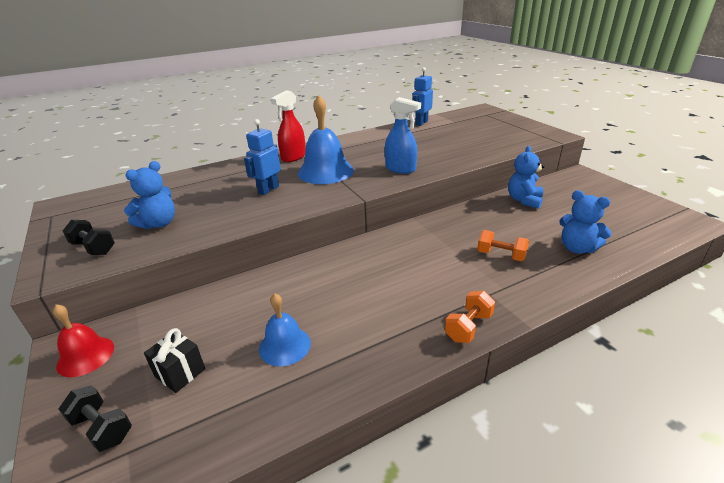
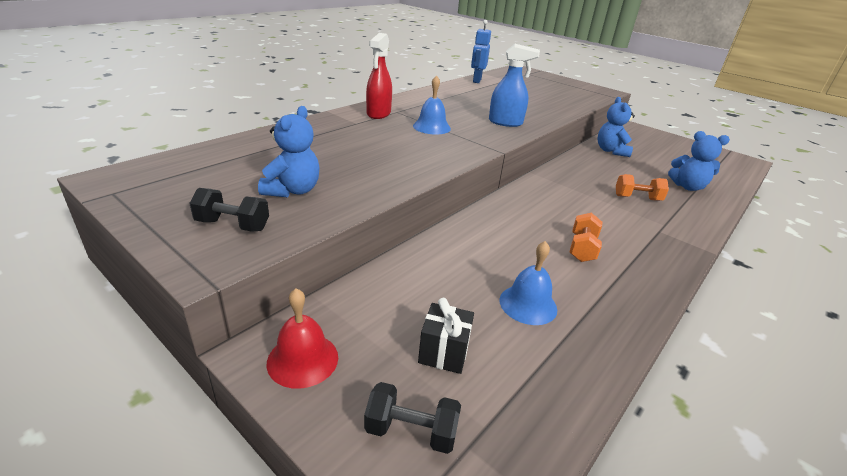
camera: 25 degrees left, 0 degrees up
(268, 190) = (388, 147): blue robot -> none
(325, 171) = (431, 127): blue bell -> blue bell, size x0.60
(468, 327) = (670, 260): orange dumbbell -> orange dumbbell (582, 248)

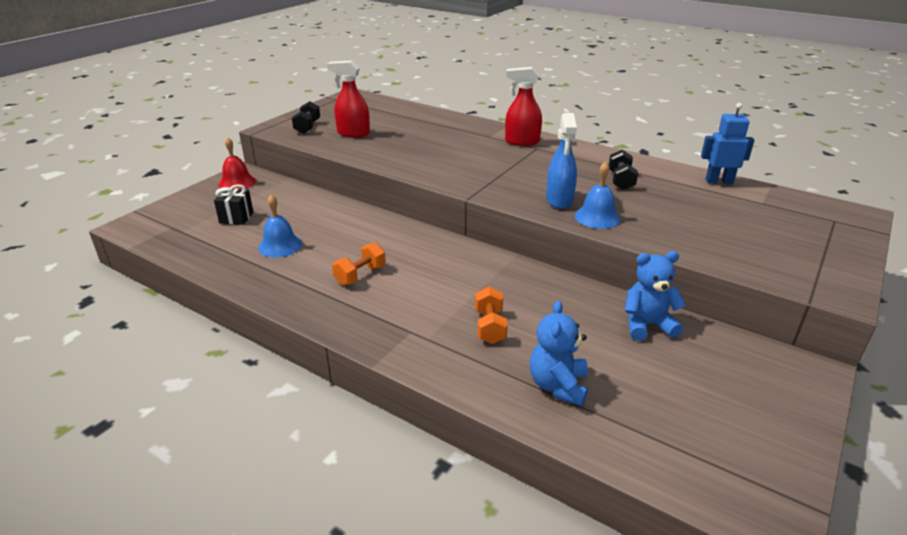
camera: 85 degrees right, 0 degrees up
(293, 190) = (353, 133): blue teddy bear -> red spray bottle
(411, 431) = (185, 212): black dumbbell -> black dumbbell (620, 181)
(431, 127) = (508, 165): blue bell -> blue bell (597, 217)
(582, 248) = (360, 275): orange dumbbell -> orange dumbbell turned 60 degrees counterclockwise

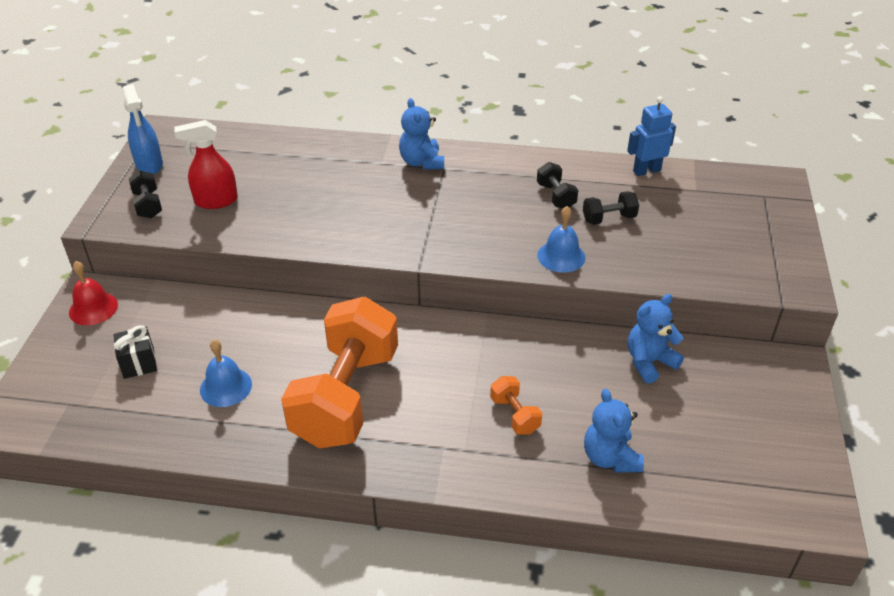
camera: 25 degrees left, 10 degrees up
(360, 275) = (346, 396): orange dumbbell -> orange dumbbell, size x2.49
(521, 141) = (422, 162): red spray bottle -> blue teddy bear
(559, 200) = (512, 243): blue spray bottle -> blue spray bottle (149, 165)
(660, 203) = (609, 218): none -> black dumbbell

